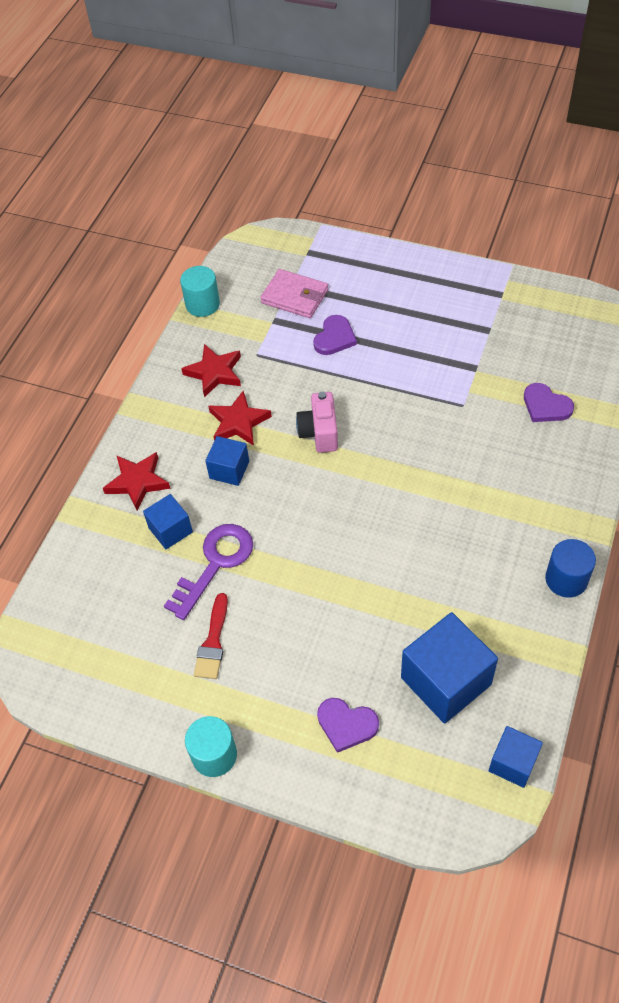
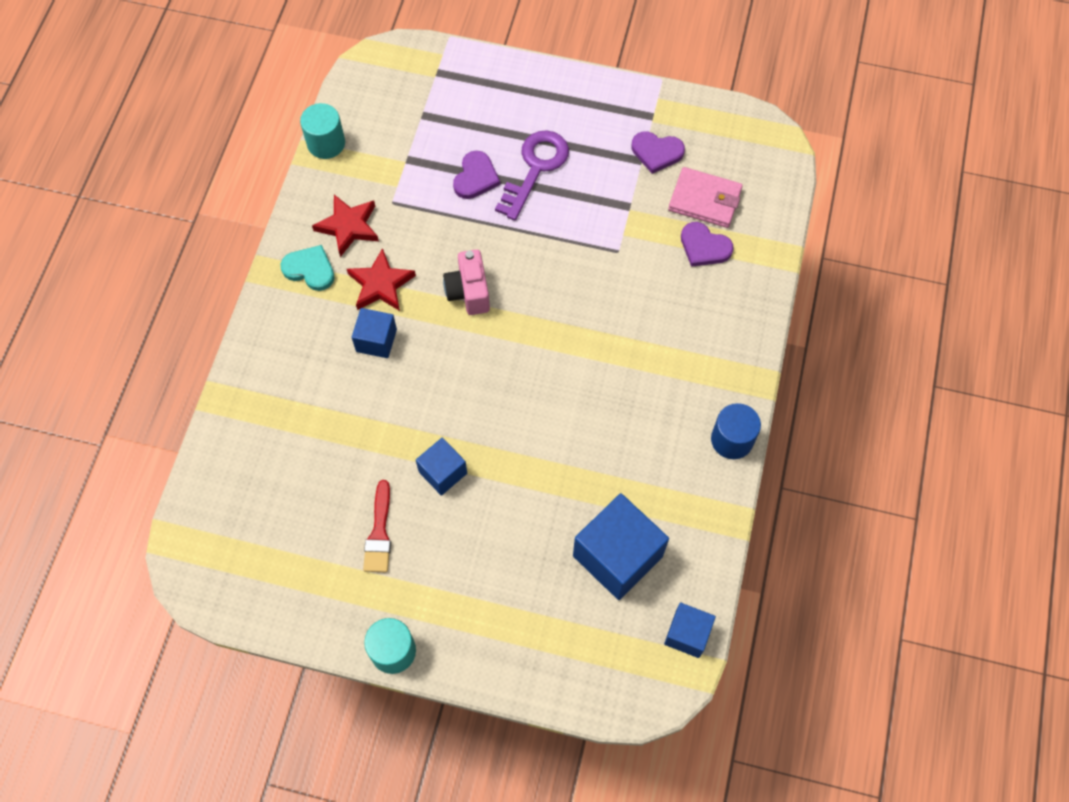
camera: 10 degrees left, 10 degrees up
(137, 482) = (279, 361): red star -> none
(170, 530) = (321, 413): blue cube -> blue cube (443, 472)
(175, 406) = (310, 269): none -> turquoise heart
(215, 564) = (373, 447): purple key -> purple key (535, 168)
(294, 296) = (427, 129): pink wallet -> pink wallet (704, 200)
(346, 724) = (522, 609): purple heart -> purple heart (656, 152)

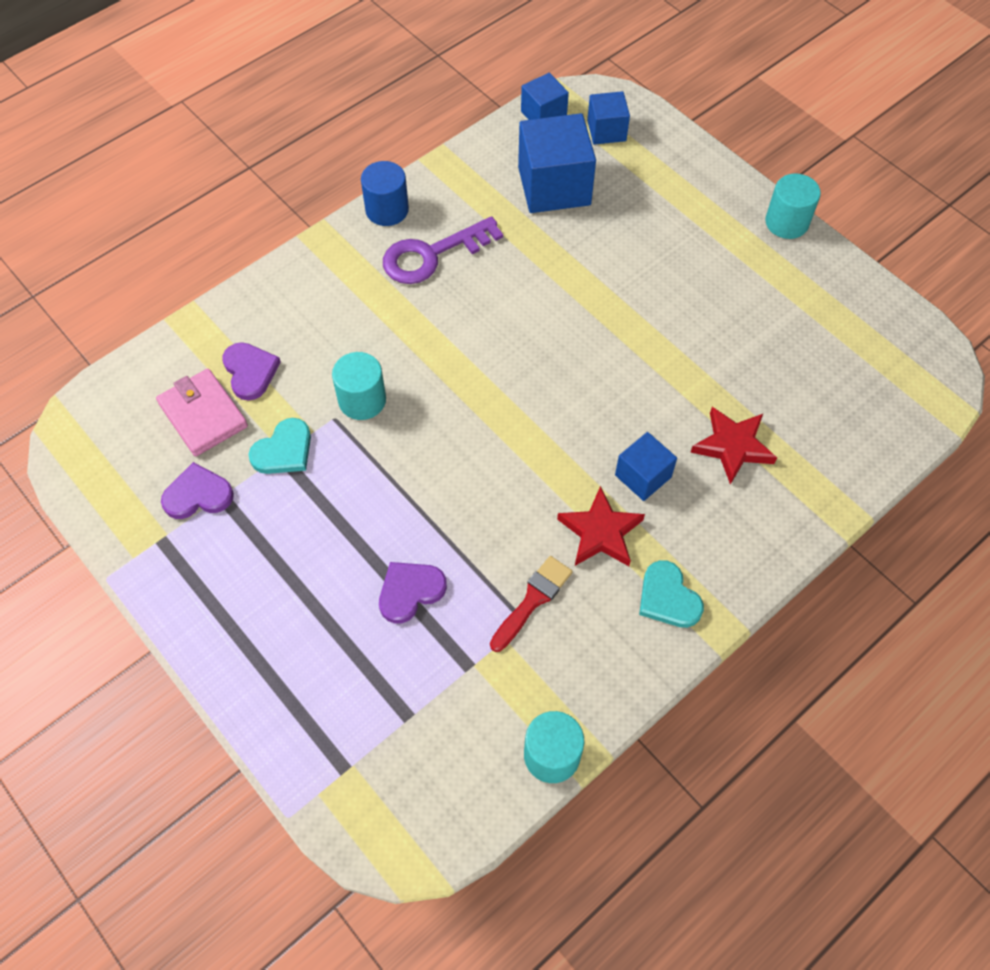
camera: 145 degrees left, 5 degrees down
(348, 226) = (593, 622): red star -> red star (732, 446)
(379, 533) = (746, 309): red brush -> red brush (532, 600)
(443, 472) = (657, 323): blue cube -> blue cube (606, 131)
(468, 292) = (514, 468): pink camera -> none
(535, 168) = (337, 560): purple key -> purple key (432, 255)
(610, 275) = (362, 400): none -> turquoise cylinder
(630, 210) = (284, 450): none -> turquoise heart
(656, 152) = (198, 495): purple heart -> purple heart turned 60 degrees counterclockwise

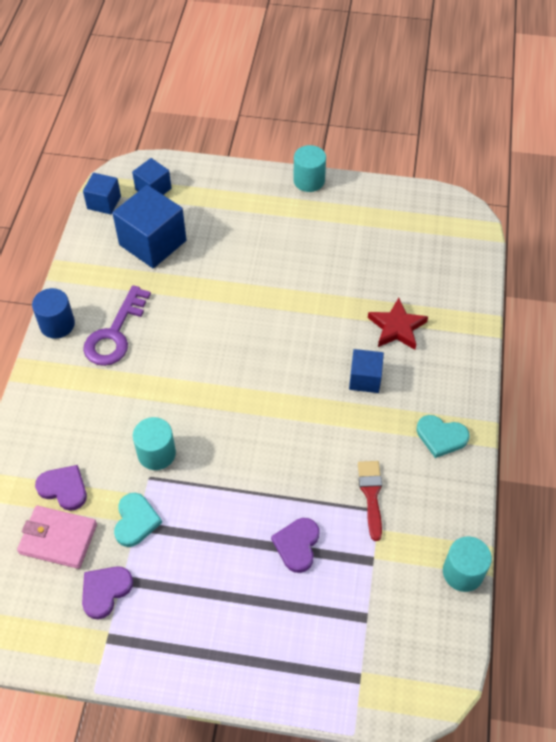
camera: 40 degrees left, 5 degrees down
(600, 532) = (372, 428): red star -> none

